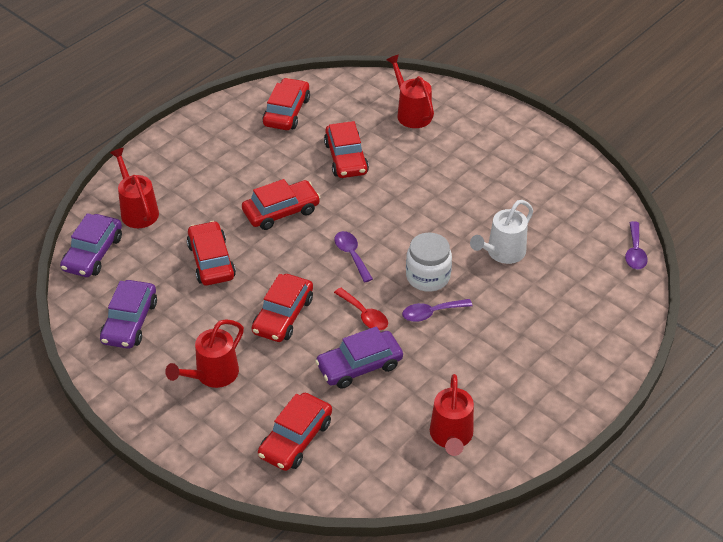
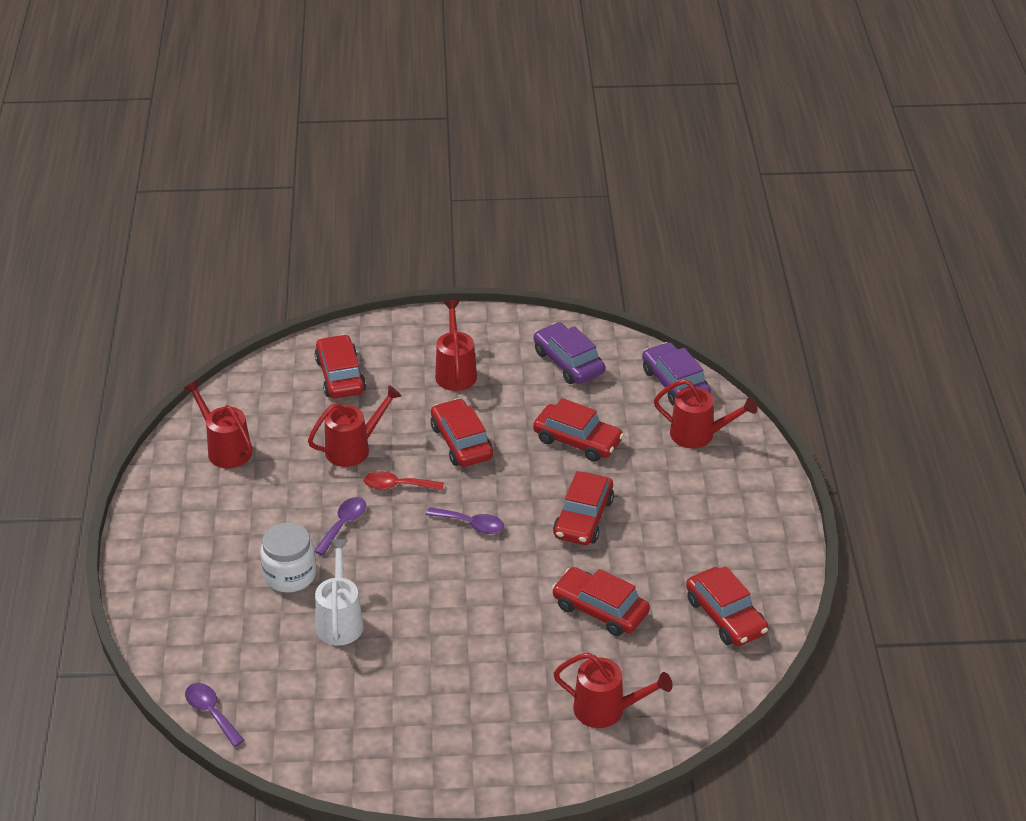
camera: 135 degrees right, 5 degrees down
(359, 366) = (354, 448): purple car -> red watering can
(428, 277) = (382, 552): white jar -> white jar (290, 575)

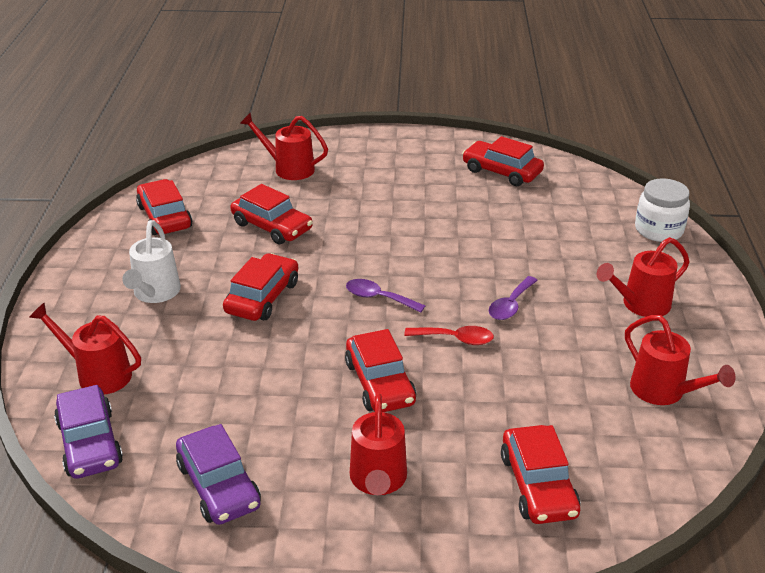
camera: 175 degrees left, 5 degrees down
(211, 712) = (599, 181): purple spoon -> none
(290, 575) = (557, 266): white jar -> white jar (658, 230)
(340, 620) = (504, 231): white watering can -> white watering can (155, 294)
(354, 448) = (508, 383): red watering can -> red watering can (640, 305)
(577, 440) = (242, 376): red car -> red car (502, 171)

